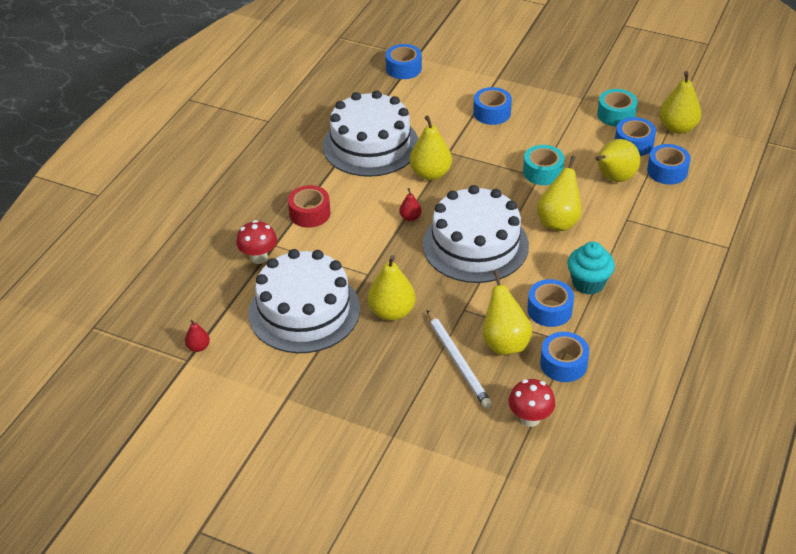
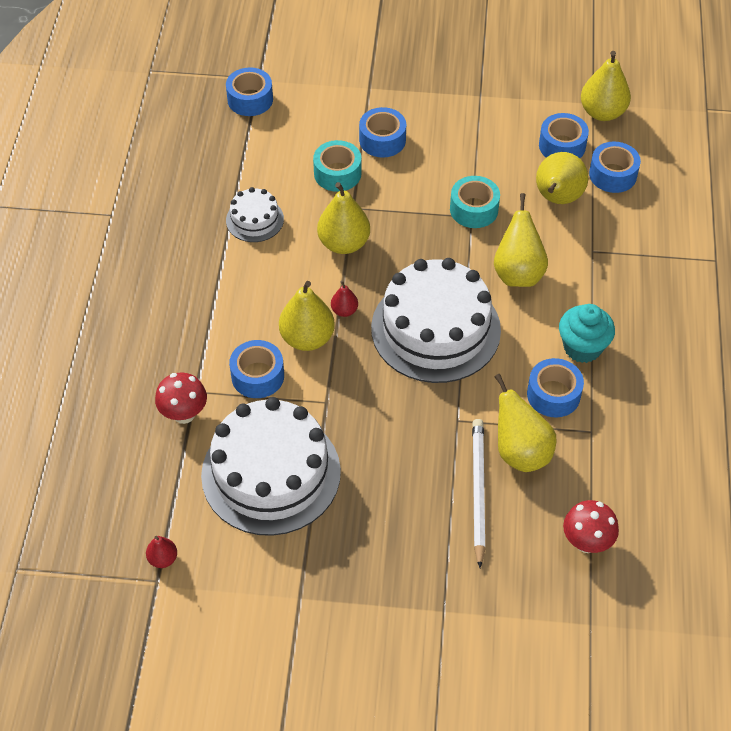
camera: 20 degrees left, 10 degrees up
(310, 213) = (220, 335): red tape -> none
(370, 145) = (254, 220): white cake -> white cake, size x0.47
(392, 312) = (375, 446): yellow pear -> yellow pear (307, 338)
(458, 361) = (478, 491): white pencil -> white pencil turned 135 degrees counterclockwise
(563, 364) = (595, 461): blue tape -> blue tape (257, 376)
(616, 114) = (527, 110): turquoise tape -> turquoise tape (337, 173)

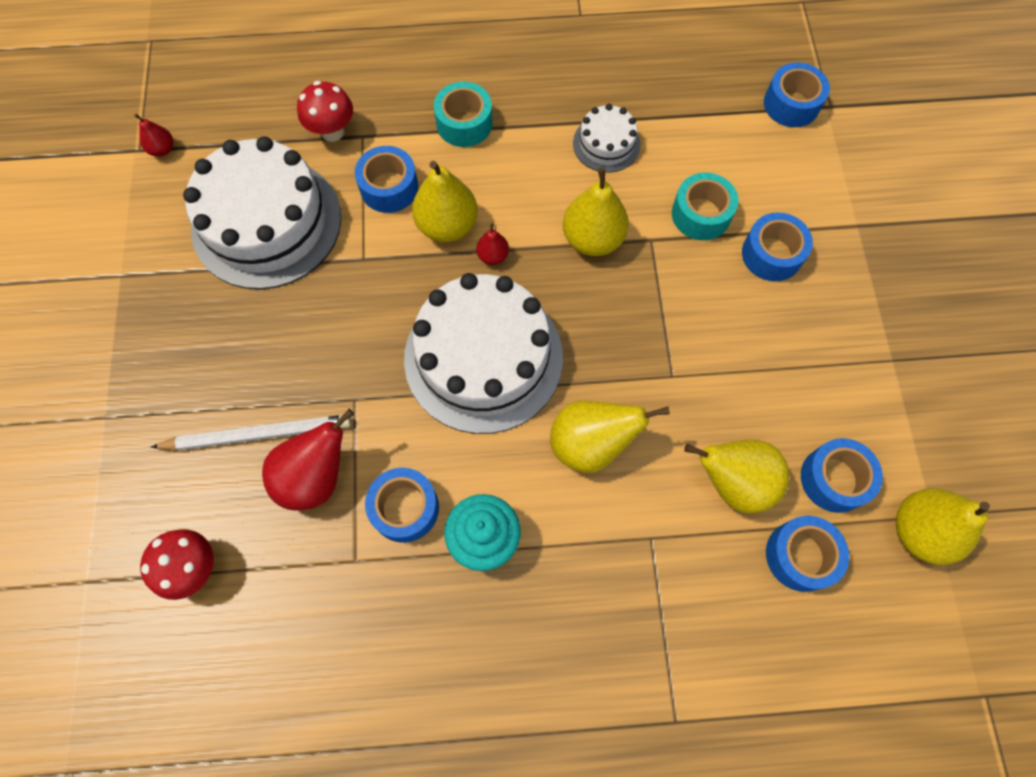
camera: 80 degrees right, 15 degrees up
(474, 209) = (685, 377): turquoise tape -> turquoise tape (464, 123)
(520, 452) = (316, 477): yellow pear -> red pear

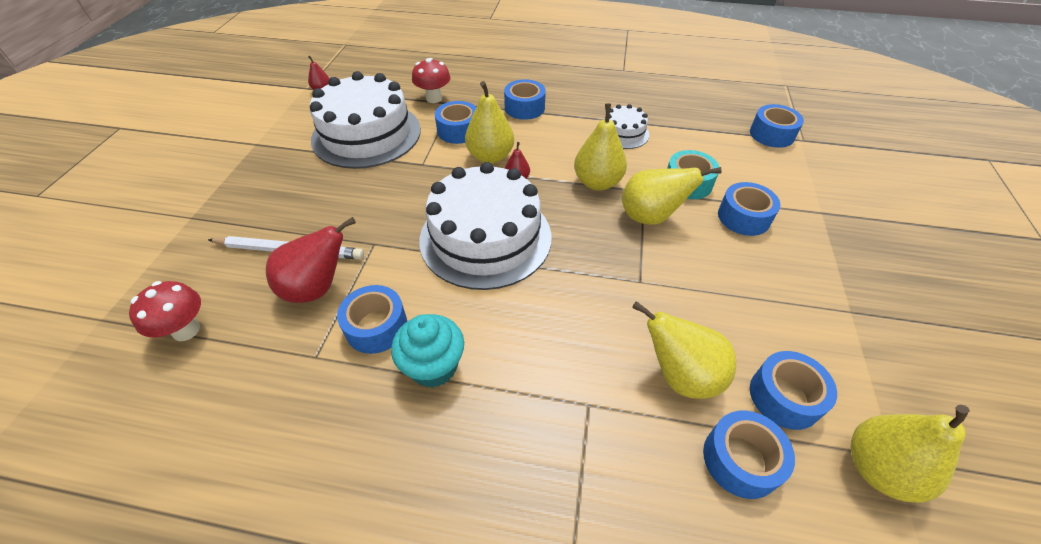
camera: 15 degrees right, 20 degrees down
(464, 123) = (524, 108): turquoise tape -> blue tape
(590, 444) = (554, 315): yellow pear -> yellow pear (650, 217)

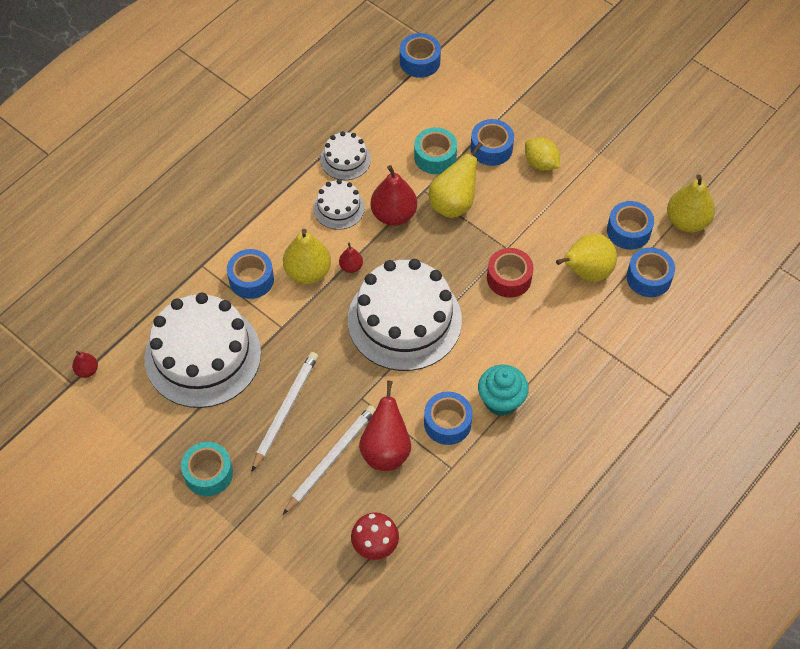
camera: 60 degrees left, 10 degrees up
(246, 180) = (208, 473): none -> turquoise tape
(334, 199) = (285, 410): none -> white pencil
(434, 98) = (181, 277): red mushroom -> none
(524, 108) = (253, 211): blue tape -> none
(571, 148) = (339, 208): none -> white cake
(597, 182) = (394, 214): yellow pear -> red pear
(604, 300) = (509, 278): none -> red tape
(773, 264) = (541, 163): none -> yellow lemon

